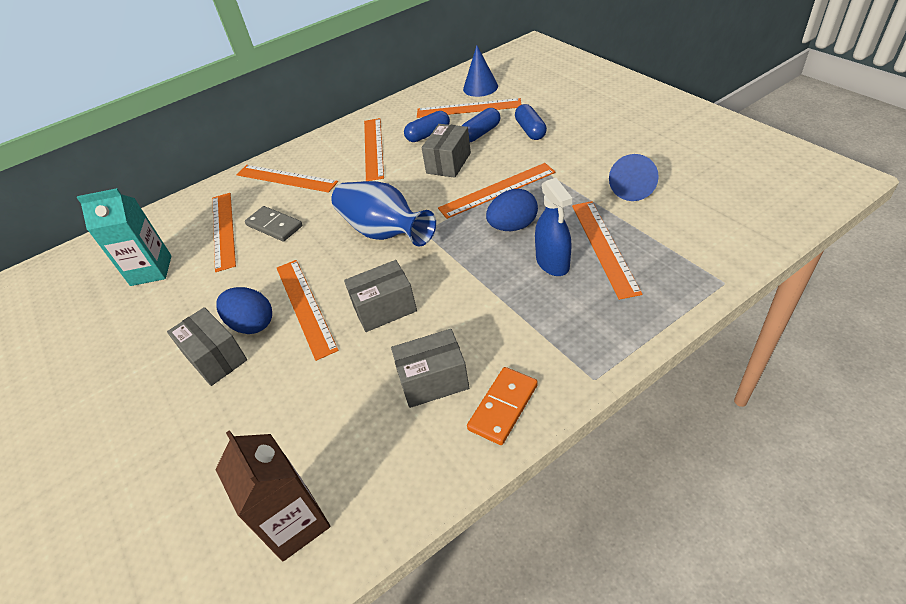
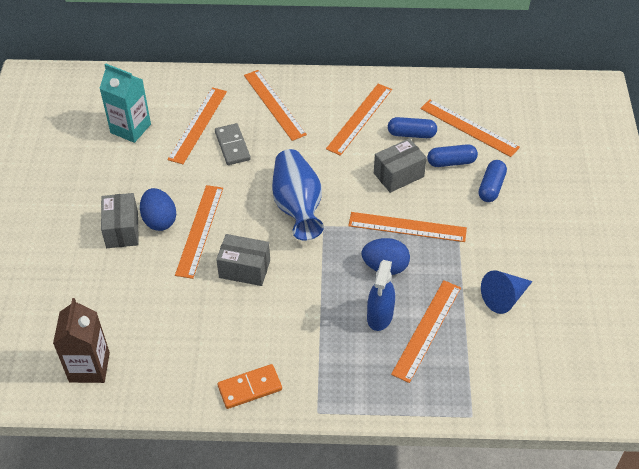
camera: 30 degrees right, 5 degrees up
(433, 380) = (228, 341): grey box -> none
(480, 87) = (502, 110): blue cone -> none

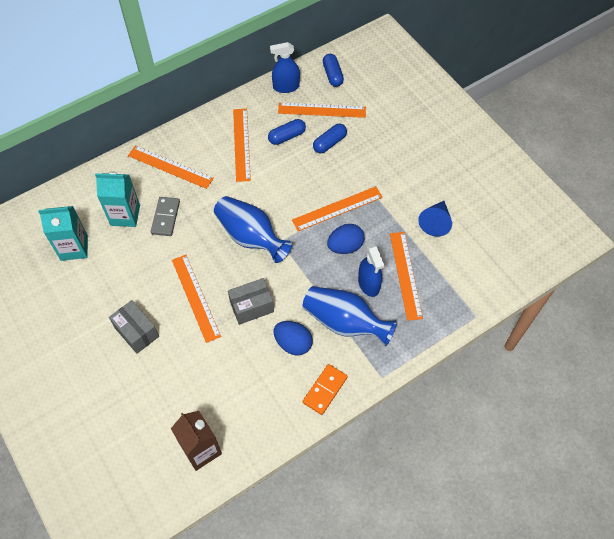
camera: 35 degrees left, 10 degrees up
(159, 220) = (159, 307): blue egg -> blue egg (293, 343)
(198, 125) = (125, 215): orange ruler -> turquoise carton
(232, 146) = (166, 217): grey domino -> grey domino turned 60 degrees clockwise
(323, 337) = (344, 322): none -> blue vase
(398, 175) = (302, 173): grey box -> none
(449, 88) = (286, 87): none -> blue spray bottle
(491, 187) = (369, 147): blue capsule -> blue capsule (332, 75)

